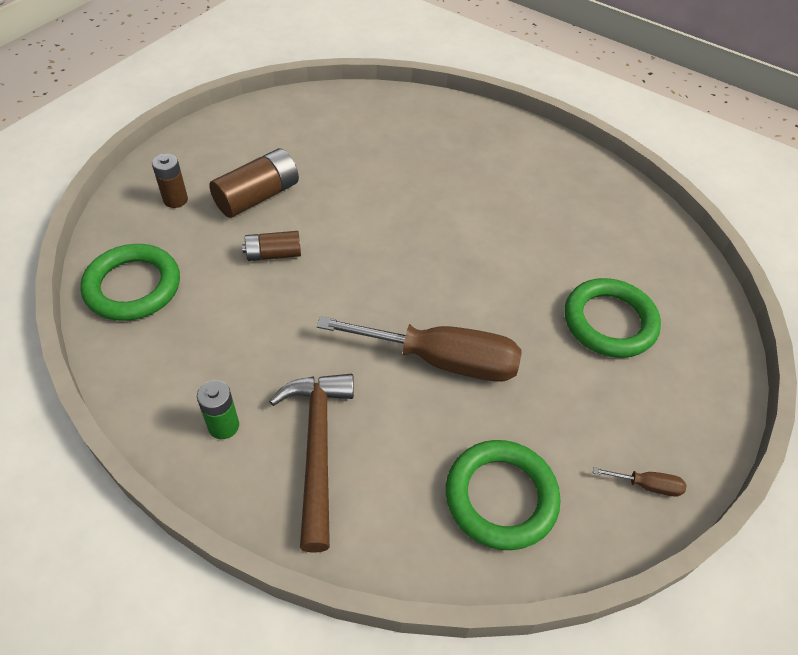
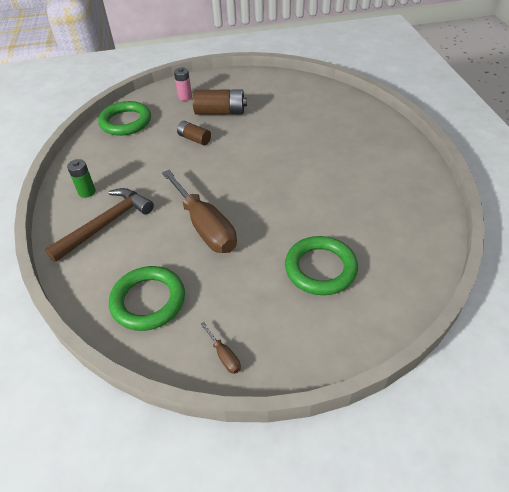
camera: 50 degrees right, 5 degrees down
(175, 200) = (185, 97): brown battery -> pink battery

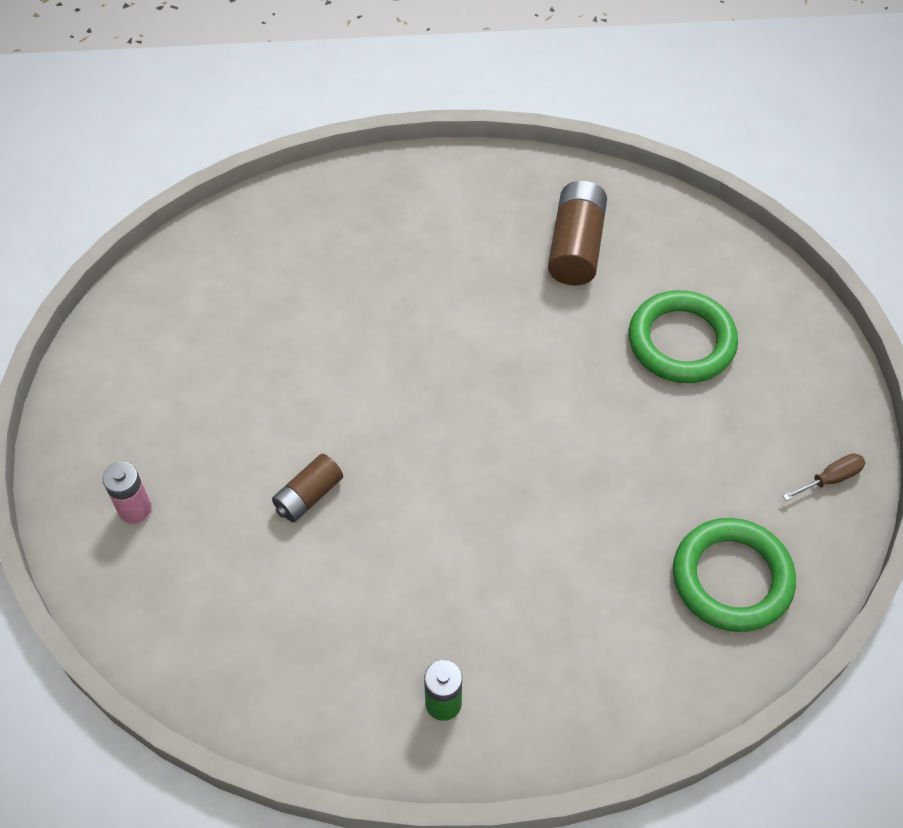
camera: 85 degrees left, 10 degrees up
(106, 224) = (546, 656): brown hammer -> none
(126, 122) = (200, 638): green ring -> none
(205, 227) = (574, 489): brown screwdriver -> none
(220, 112) = (222, 441): brown battery -> brown battery (576, 247)

